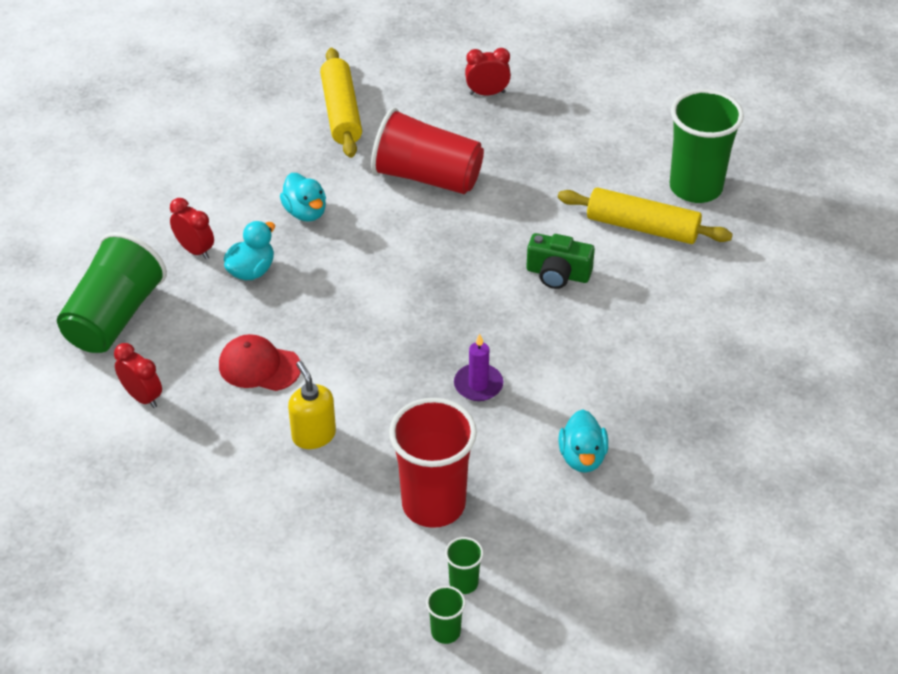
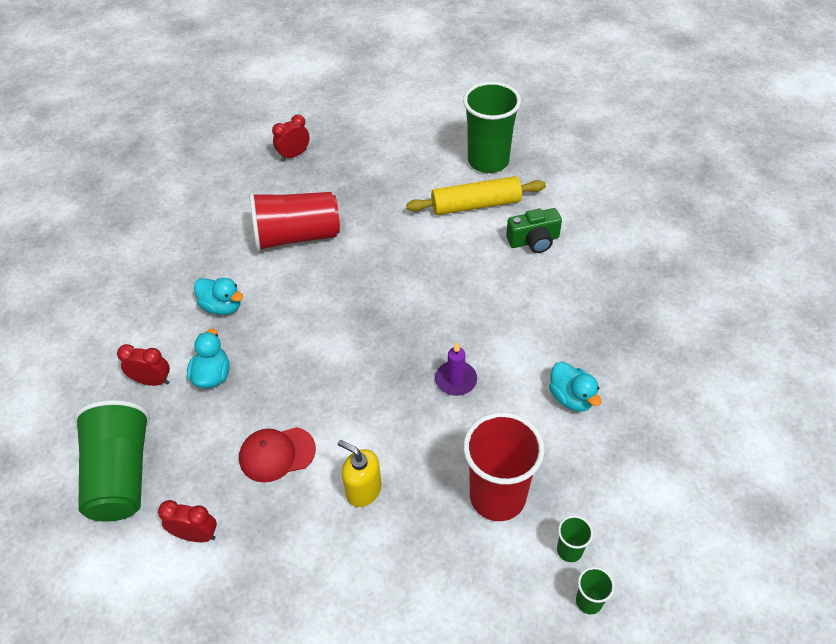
camera: 30 degrees left, 5 degrees up
(341, 112) = (193, 215): yellow rolling pin -> none
(558, 274) = (446, 266): green camera -> green camera (534, 241)

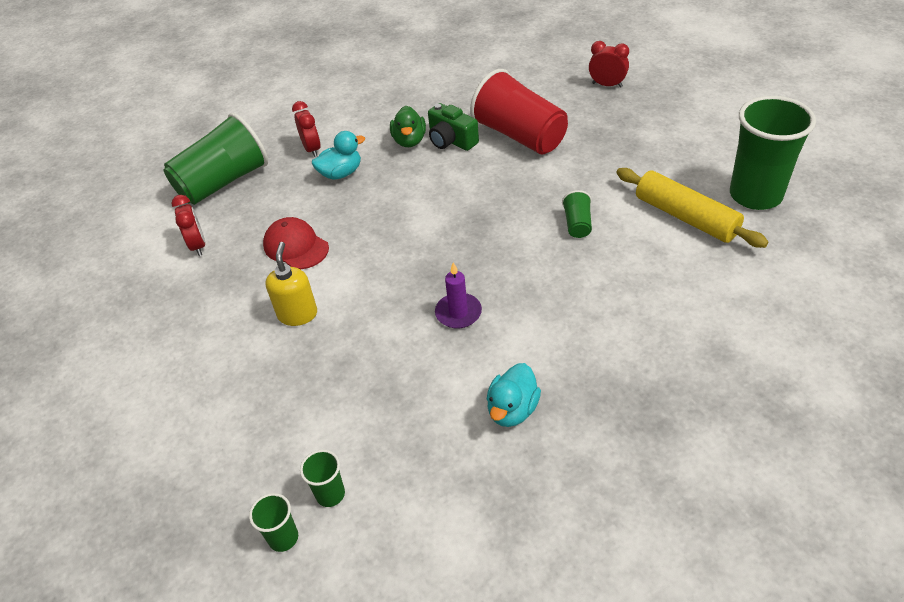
camera: 60 degrees right, 5 degrees down
(222, 306) = (409, 141): turquoise duck -> green duck
(428, 262) = (577, 224): none -> green cup
(497, 496) = (353, 408): red cup -> none
(534, 241) = (688, 281): green camera -> green camera (451, 140)

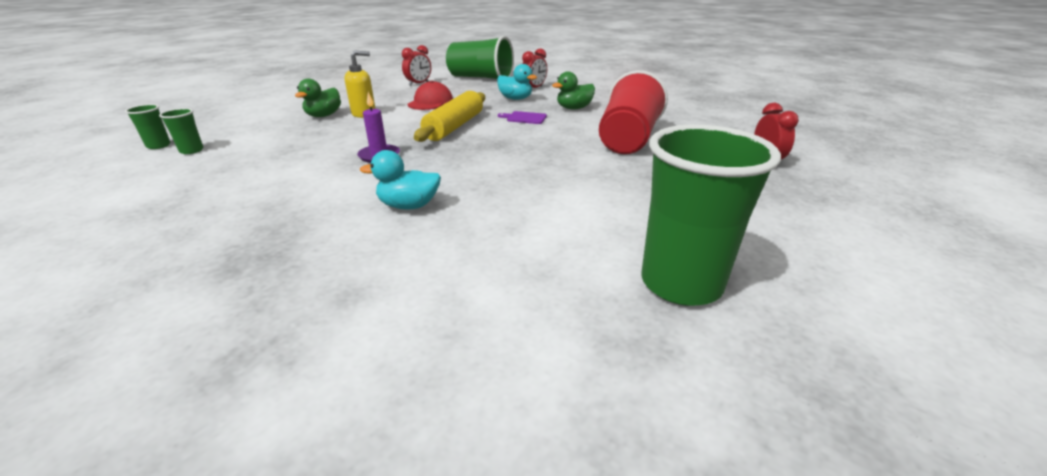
camera: 60 degrees right, 15 degrees down
(275, 355) = (324, 116): none -> green duck
(414, 183) = (524, 118): none -> purple cutting board
(451, 140) = (590, 119): green camera -> none
(512, 410) = (264, 193): turquoise duck -> turquoise duck (409, 206)
(577, 224) = (523, 181): green cup -> none
(685, 217) = (585, 237): yellow rolling pin -> yellow rolling pin (454, 126)

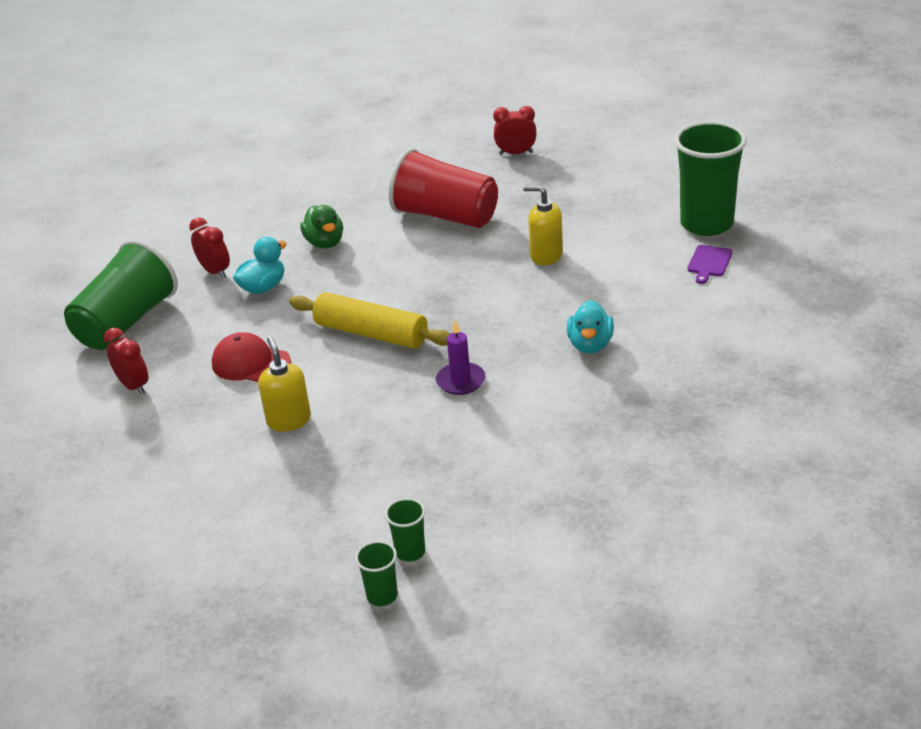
camera: 80 degrees left, 5 degrees up
(324, 116) = (285, 460): green duck -> none
(524, 118) = (352, 280): purple cutting board -> purple cutting board (709, 263)
(572, 181) = (546, 256): none -> yellow soap dispenser

